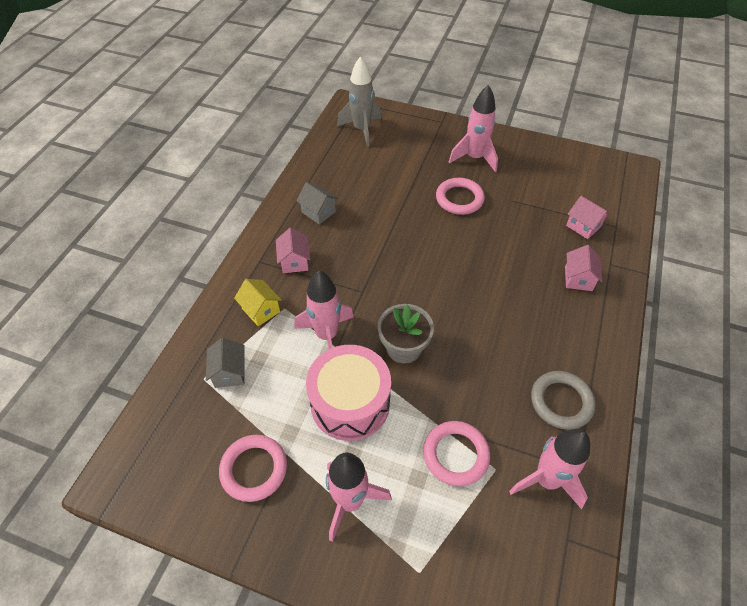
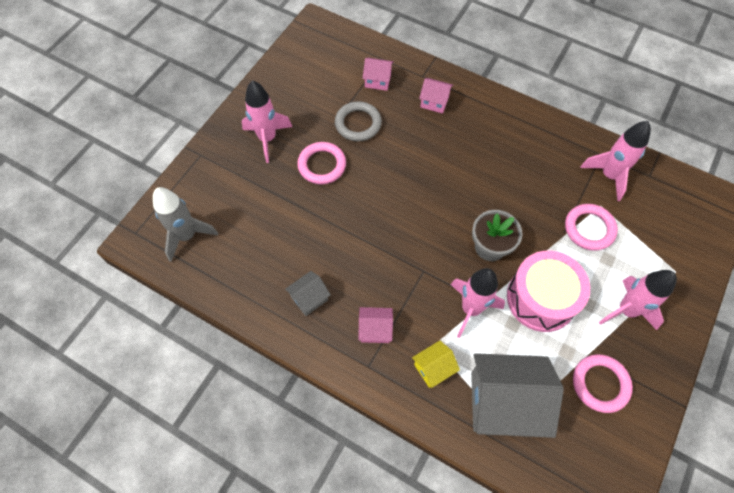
camera: 80 degrees left, 10 degrees up
(229, 372) = (503, 402): grey house -> grey house, size x2.10
(561, 402) = (548, 148): grey ring -> grey ring (358, 124)
(583, 226) = (377, 80): pink house -> pink house turned 45 degrees clockwise

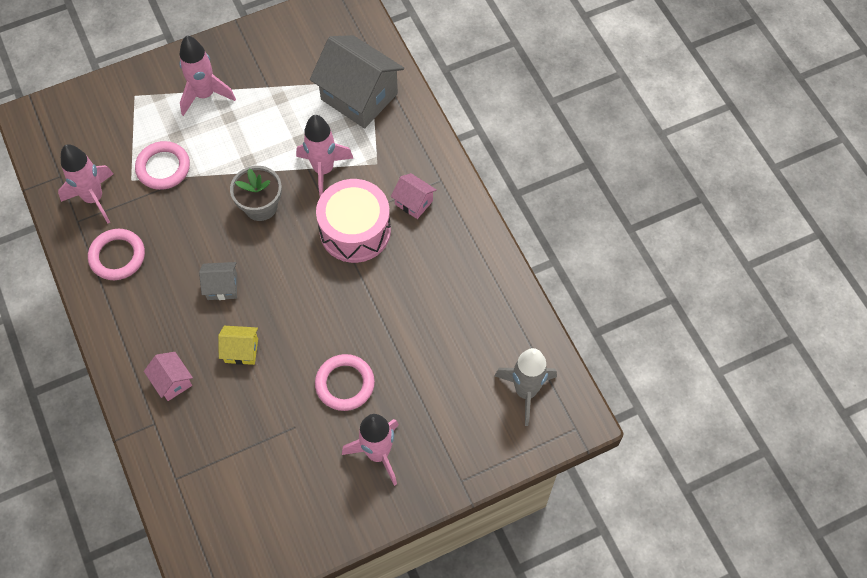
camera: 145 degrees left, 0 degrees up
(309, 298) = (450, 261): grey house -> grey house (222, 287)
(358, 124) = (271, 409): grey ring -> none
(377, 80) = (206, 450): pink house -> none
(433, 368) = (391, 148): yellow house -> yellow house (241, 350)
(541, 298) = (260, 143): pink drum -> pink drum (355, 230)
(600, 384) = (278, 65): pink ring -> pink ring (117, 256)

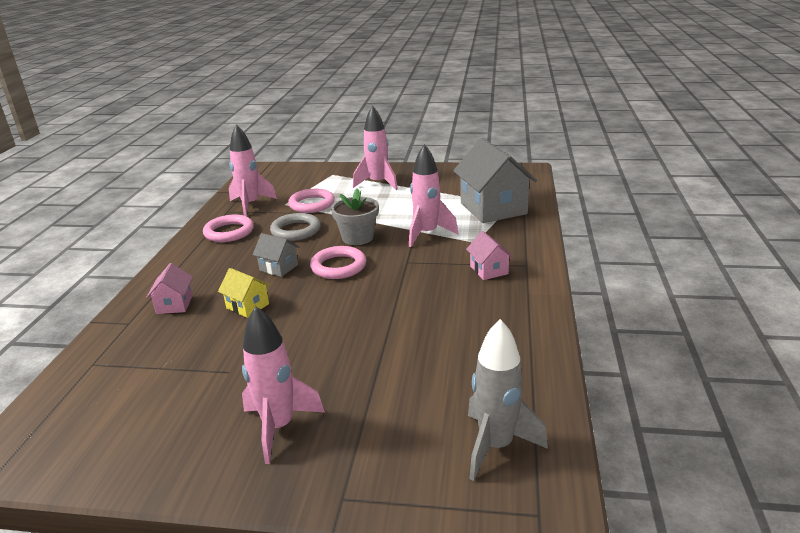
camera: 35 degrees right, 35 degrees down
(187, 222) = (296, 230): none -> grey ring
(345, 384) = (306, 360): pink ring -> pink ring (338, 266)
(355, 230) = (420, 270): pink drum -> none

